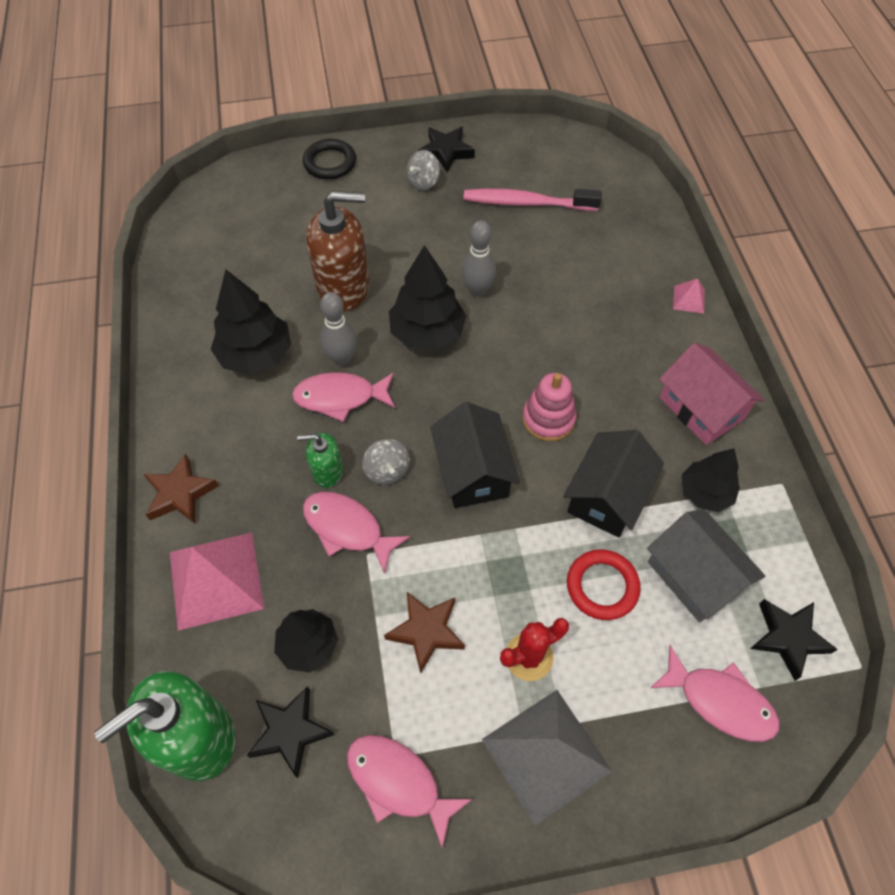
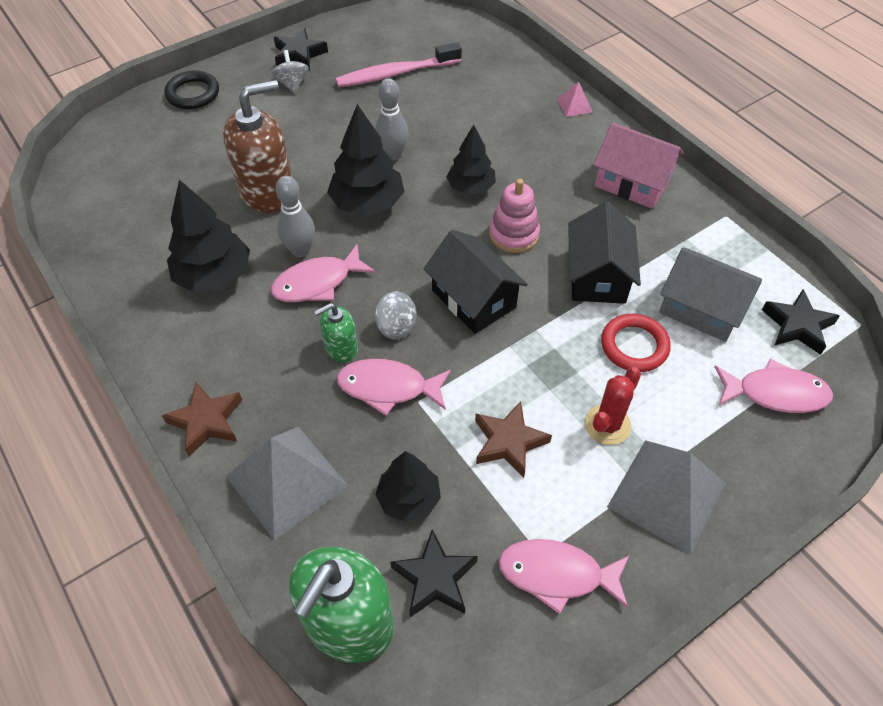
camera: 25 degrees left, 5 degrees down
(216, 580) = (287, 481): pink pyramid -> grey pyramid
(423, 182) = (292, 84): grey spinning top -> grey spinning top turned 150 degrees clockwise
(705, 493) = (672, 244): black tree -> black tree (471, 187)

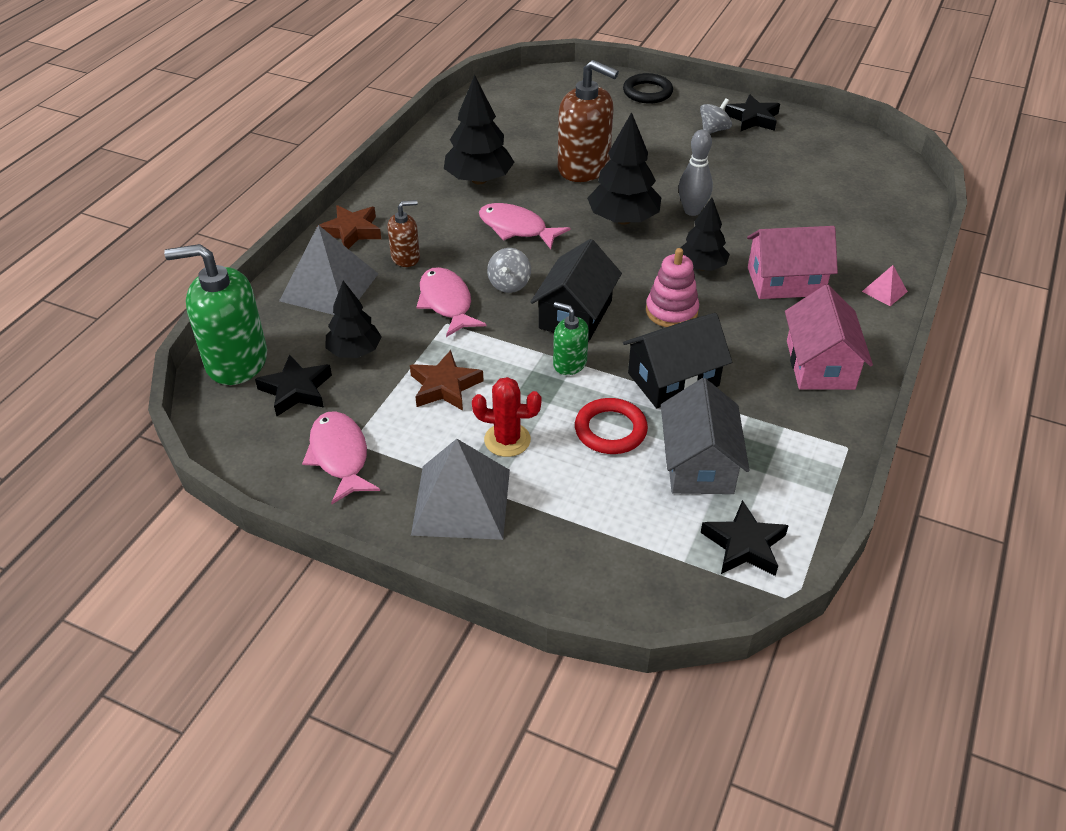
camera: 60 degrees right, 10 degrees down
(290, 391) = (405, 257): none -> brown soap dispenser
(300, 250) = (540, 207): grey bowling pin -> none
(341, 348) = (464, 265): green soap dispenser -> green soap dispenser (569, 363)
(395, 74) = (792, 174): pink toothbrush -> none
(525, 150) = (785, 281): none -> pink house
(775, 393) = (638, 549): pink fish -> none

